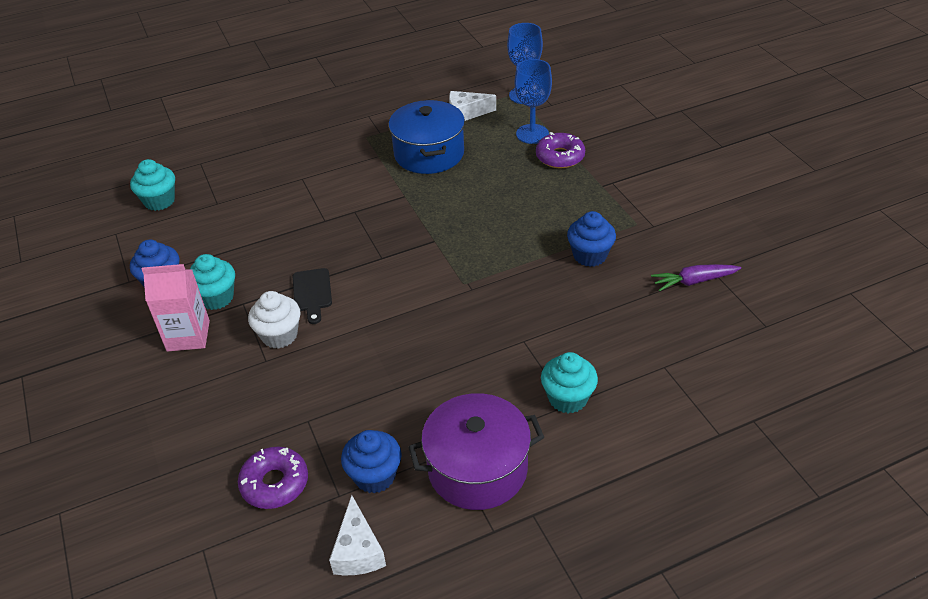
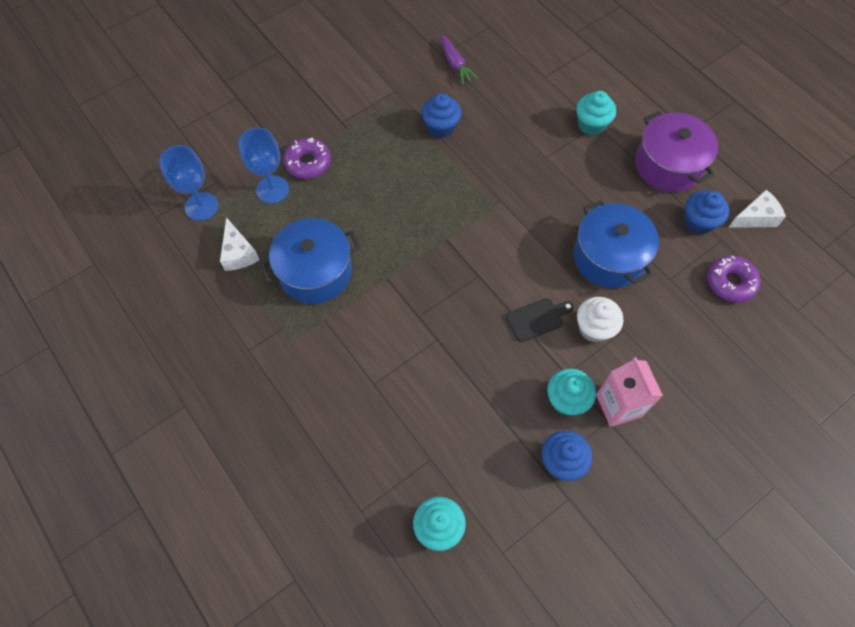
camera: 105 degrees left, 20 degrees up
(360, 368) = (609, 257): none -> blue pot

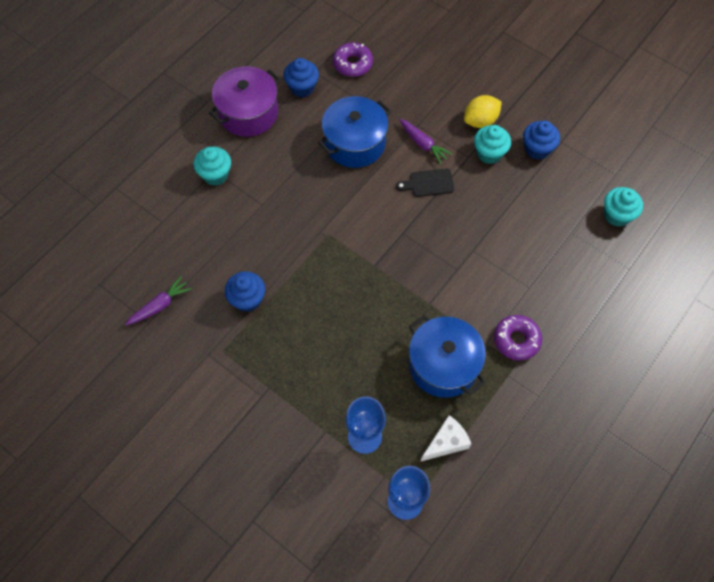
camera: 105 degrees left, 0 degrees up
(308, 163) = (323, 412): purple donut -> purple donut (516, 340)
(537, 319) = (428, 183): black cutting board -> black cutting board turned 60 degrees counterclockwise
(594, 328) = (423, 144): white cupcake -> purple carrot
(619, 405) = (480, 121): pink carton -> yellow lemon
(755, 217) = (286, 52): white cheese -> none

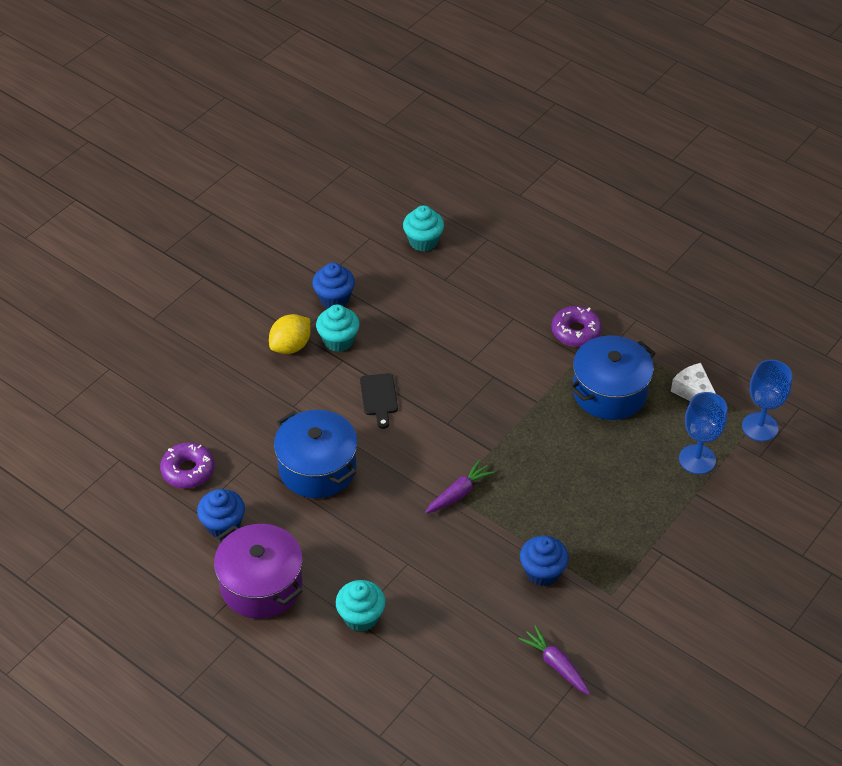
camera: 90 degrees left, 15 degrees down
(423, 144) = (322, 401): purple carrot -> purple carrot (459, 493)
(480, 121) = (291, 346): yellow lemon -> yellow lemon turned 75 degrees clockwise

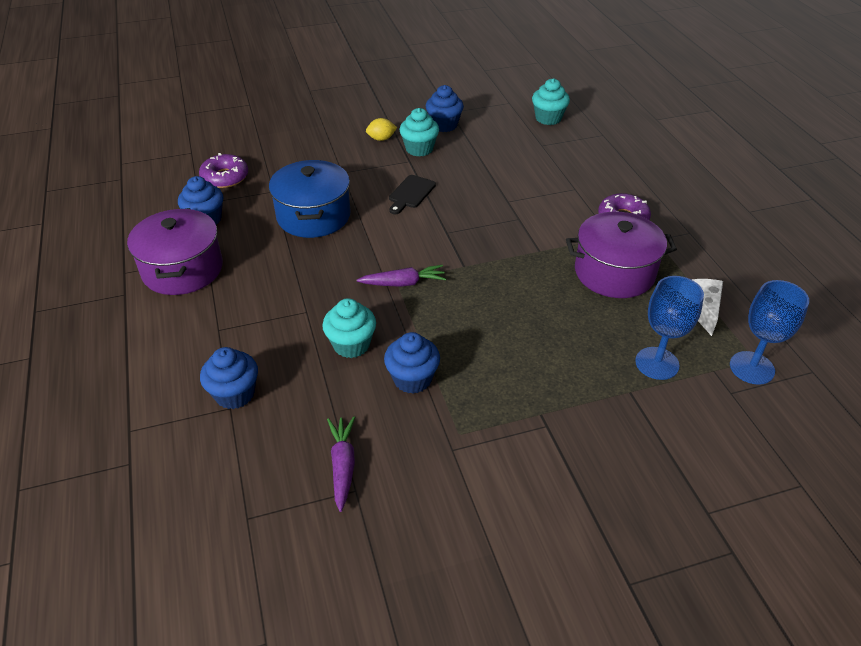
camera: 35 degrees right, 5 degrees down
(291, 346) = (381, 139): yellow lemon -> yellow lemon, size x0.66
(361, 617) = (225, 330): turquoise cupcake -> turquoise cupcake (351, 345)
(426, 662) = (235, 394): none -> blue cupcake
(609, 392) = (614, 272): blue pot -> purple pot

